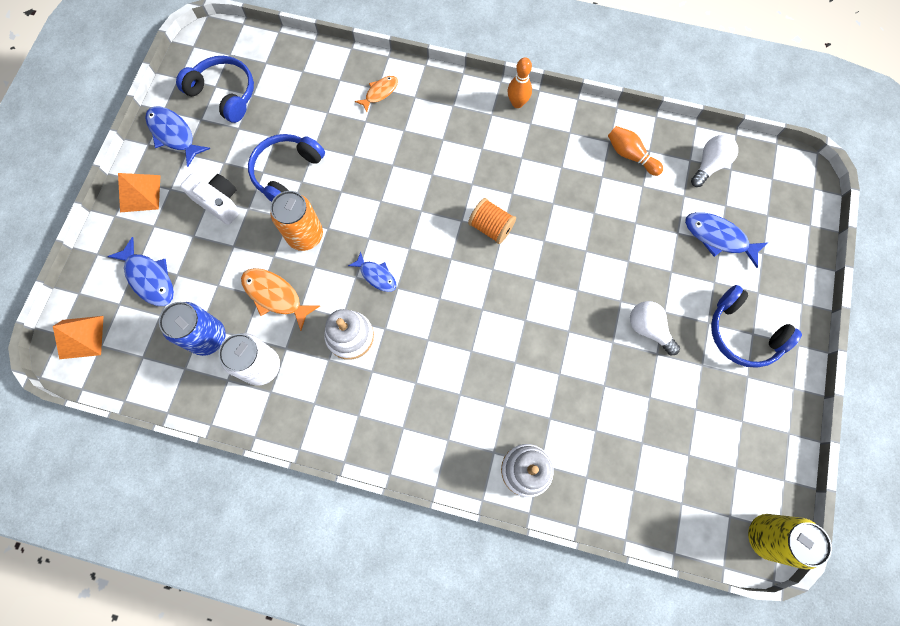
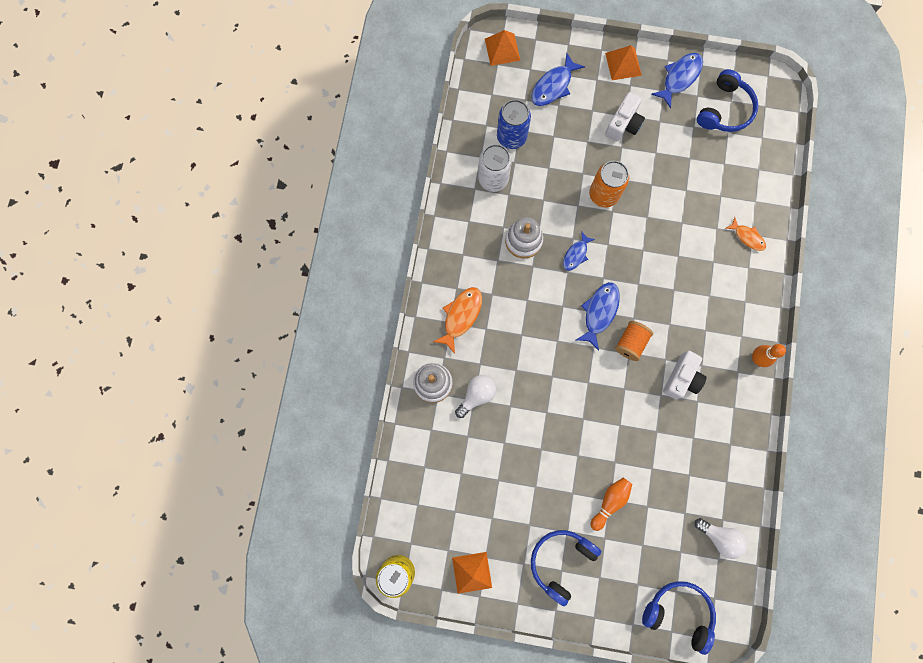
camera: 85 degrees right, 5 degrees up
(275, 296) = (550, 180): orange fish -> orange fish (461, 316)
(286, 172) = (658, 171): blue headphones -> blue headphones (679, 612)
(535, 179) = (682, 378): none -> white camera
(630, 155) = (718, 463): orange bowling pin -> orange bowling pin (610, 502)
(648, 329) = (556, 479): white light bulb -> white light bulb (476, 395)
(718, 237) = (647, 543): blue fish -> blue fish (599, 312)
(761, 440) = (472, 572): none -> orange pyramid

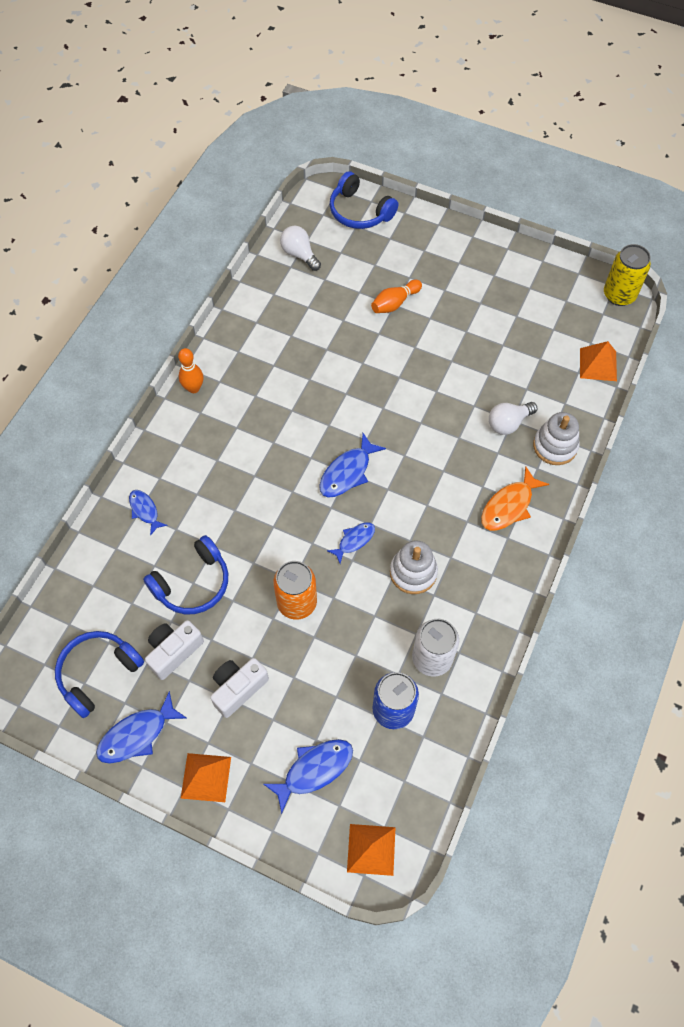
camera: 165 degrees left, 15 degrees down
(472, 572) = (546, 279): orange pyramid -> orange pyramid (598, 364)
(561, 561) = (457, 269): blue headphones -> blue headphones (193, 584)
(631, 343) = (323, 434): orange spool -> none
(682, 378) = (281, 388): white camera -> white camera (174, 651)
(747, 237) = (145, 510): orange fish -> blue fish

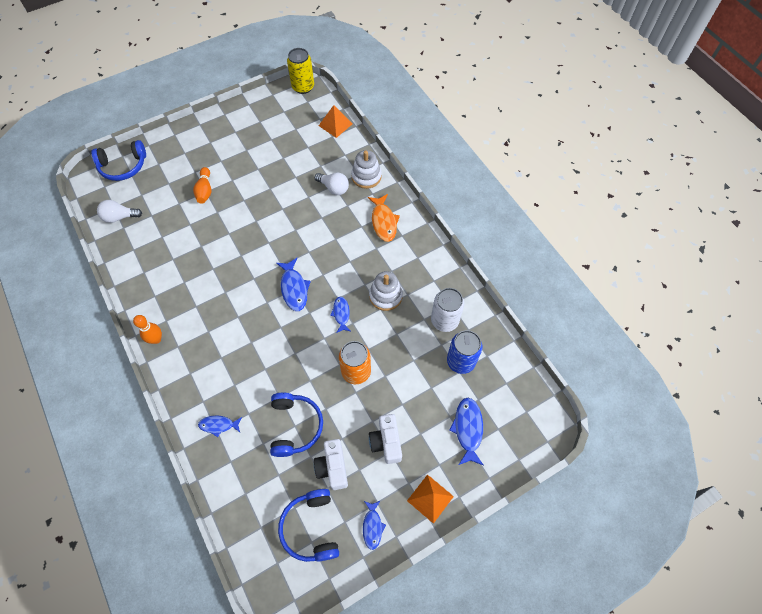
camera: 55 degrees left, 0 degrees up
(137, 734) = (372, 526): blue fish -> blue fish, size x0.64
(371, 849) = (534, 427): orange pyramid -> none
(508, 423) = (334, 188): white light bulb -> white light bulb turned 60 degrees counterclockwise

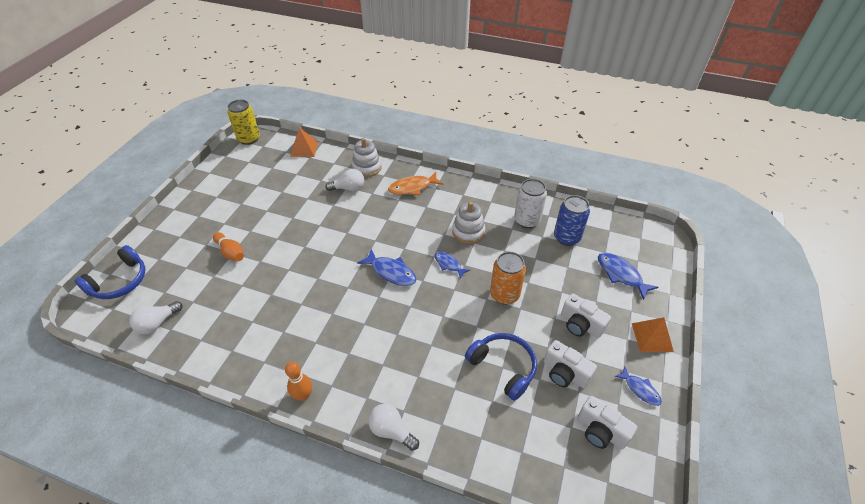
camera: 40 degrees left, 15 degrees down
(183, 408) = (391, 431): none -> white light bulb
(218, 425) = (439, 418): blue fish -> none
(311, 528) = (601, 431): blue headphones -> white camera
(383, 222) = (412, 187): orange fish -> orange fish turned 120 degrees clockwise

